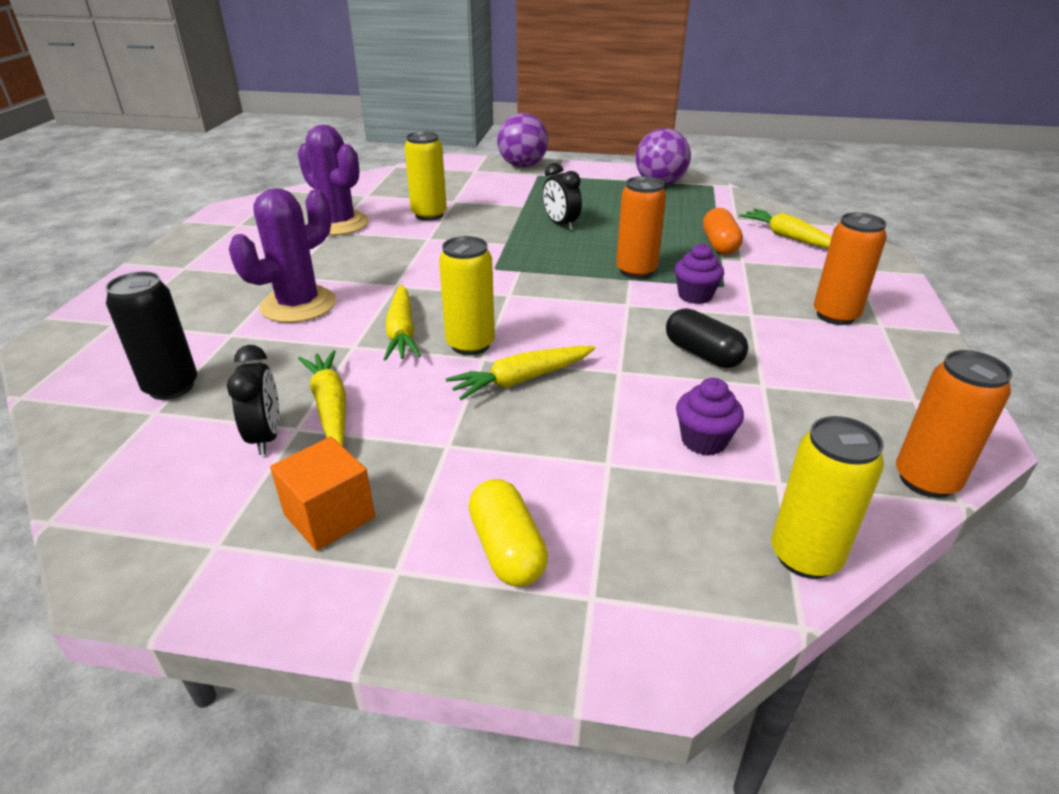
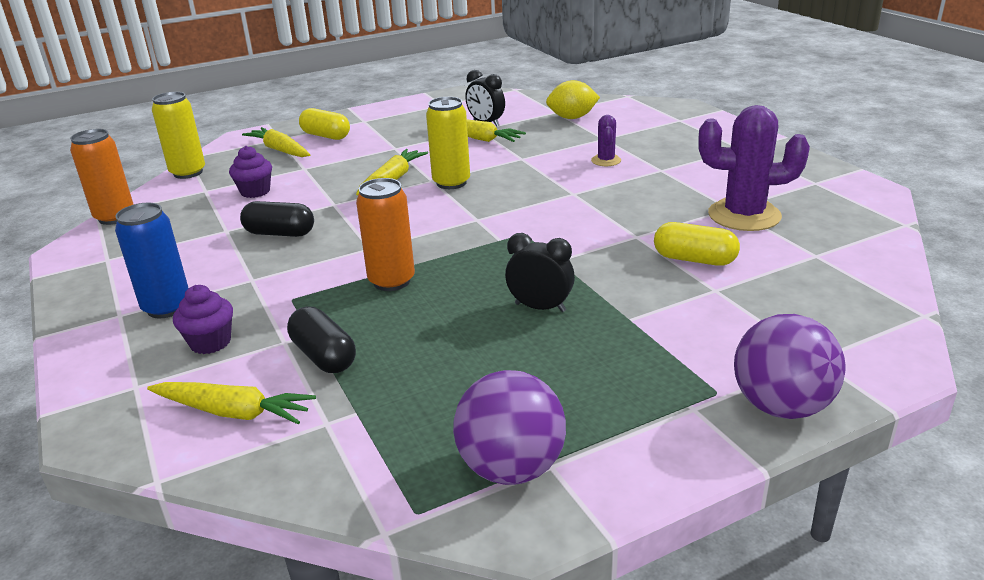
camera: 145 degrees right, 5 degrees down
(171, 387) = (572, 118): black can -> yellow lemon
(298, 305) = (606, 160): purple cactus -> purple cactus, size x0.49
(329, 516) = (412, 120): orange cube -> none
(402, 332) = (507, 173): yellow carrot -> yellow carrot (280, 150)
(429, 215) = (694, 259): yellow can -> yellow capsule
(695, 296) = (314, 277): purple cupcake -> purple cupcake (210, 342)
(719, 245) = (324, 356): orange capsule -> black capsule
(835, 315) = (167, 307): orange can -> blue can

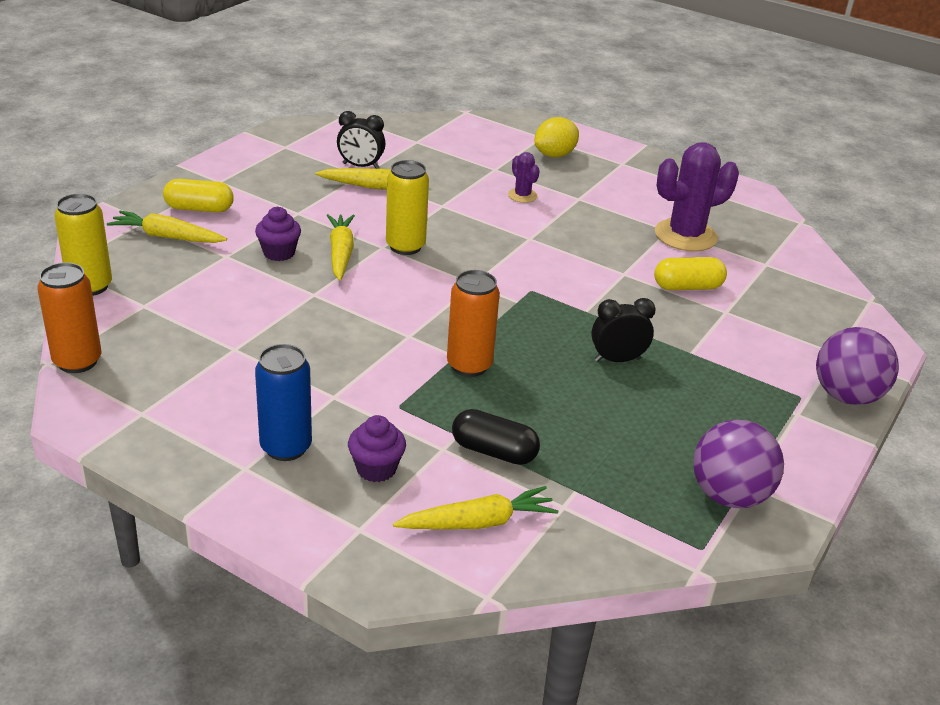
camera: 35 degrees left, 5 degrees up
(255, 191) = (207, 296): purple cupcake -> purple cupcake (279, 253)
(280, 233) = (299, 340): black capsule -> none
(572, 118) = (440, 147): yellow lemon -> yellow lemon (554, 155)

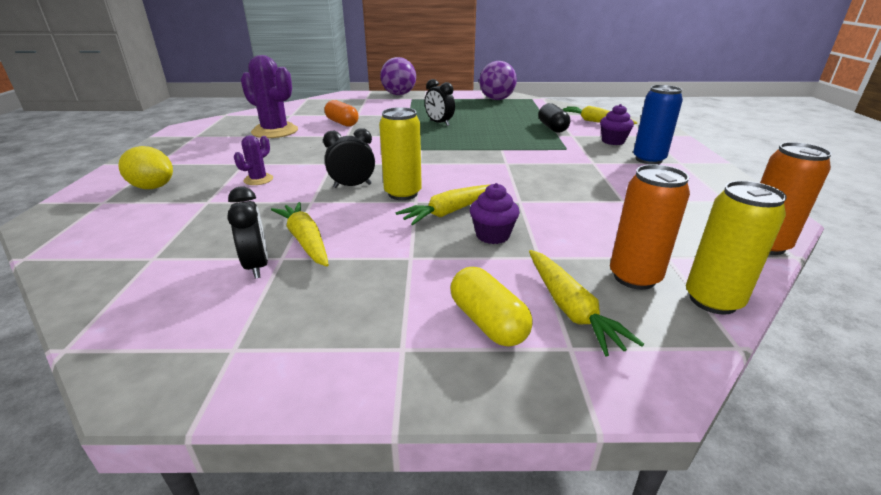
camera: 120 degrees left, 5 degrees down
(454, 230) = (352, 186): none -> black clock
(469, 365) = (503, 145): orange can -> orange can (634, 277)
(687, 287) = (342, 123): yellow capsule -> orange capsule

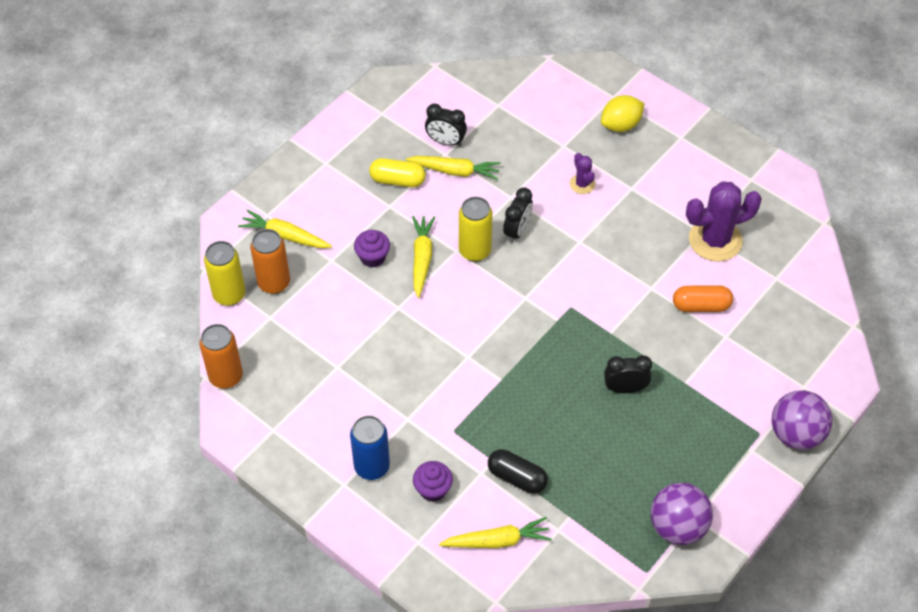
camera: 130 degrees right, 25 degrees up
(488, 322) = (309, 200): yellow capsule -> yellow capsule (397, 180)

